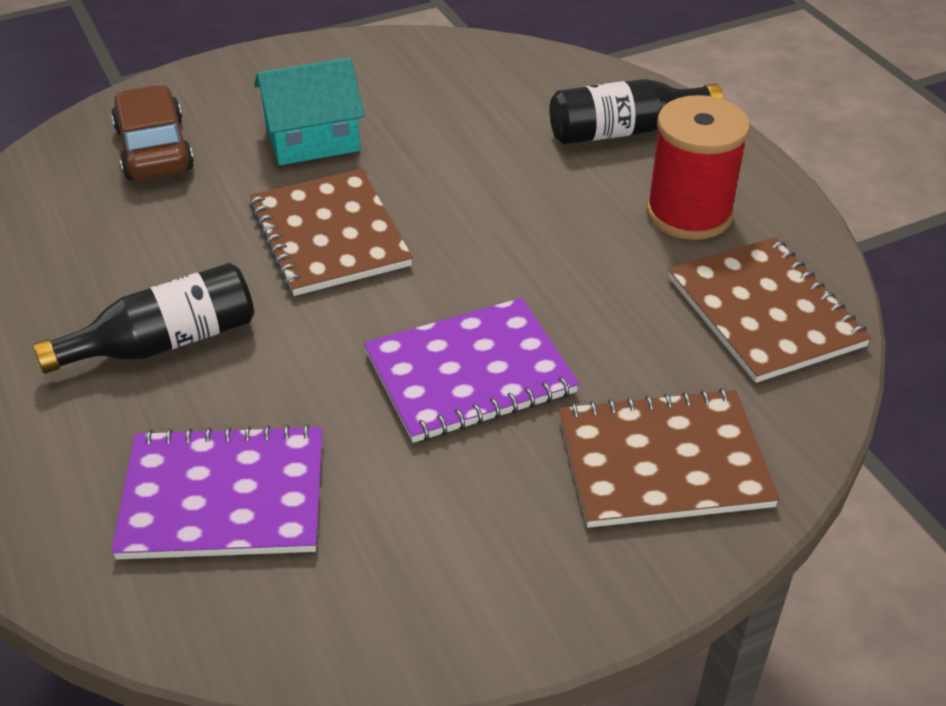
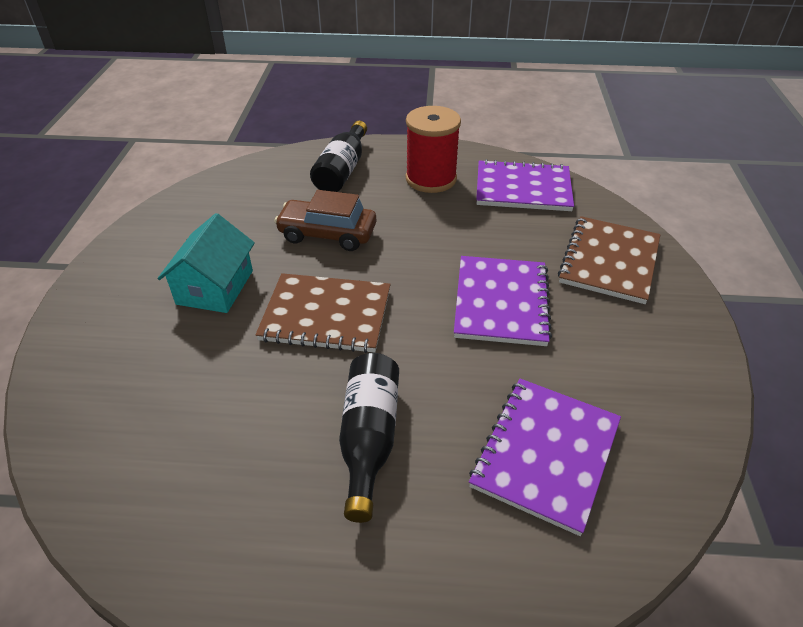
camera: 60 degrees left, 0 degrees up
(154, 149) = (132, 373): brown car -> brown car (327, 234)
(765, 312) = (523, 188): brown notebook -> purple notebook

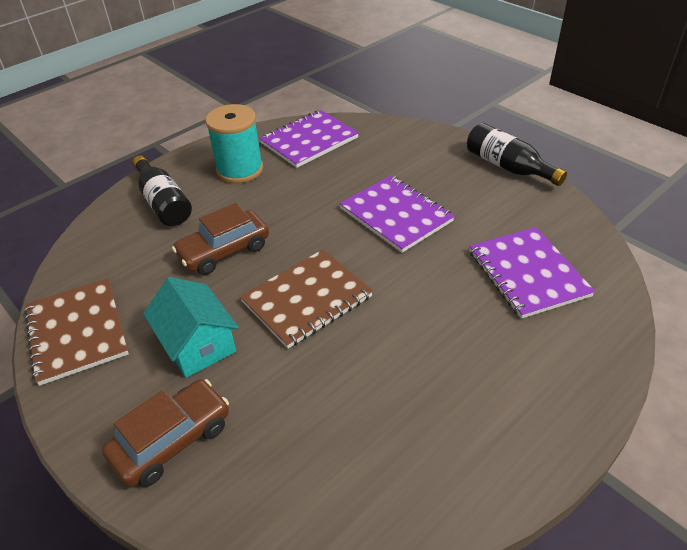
camera: 45 degrees left, 0 degrees up
(110, 338) = (172, 440): none -> brown car
(369, 438) = (440, 342): black bottle -> black bottle (508, 167)
(431, 179) = (240, 170): red spool -> turquoise spool
(609, 261) = (417, 153): brown notebook -> brown notebook (77, 332)

